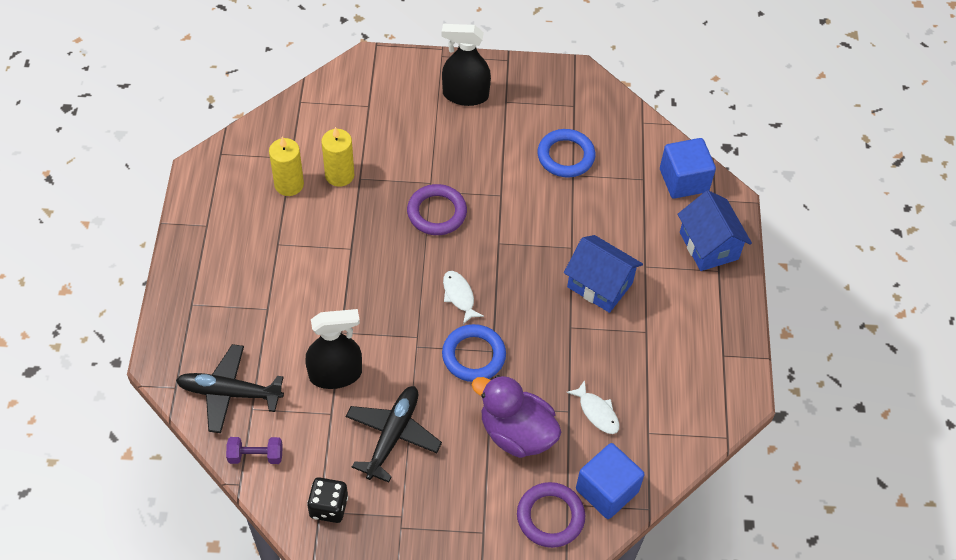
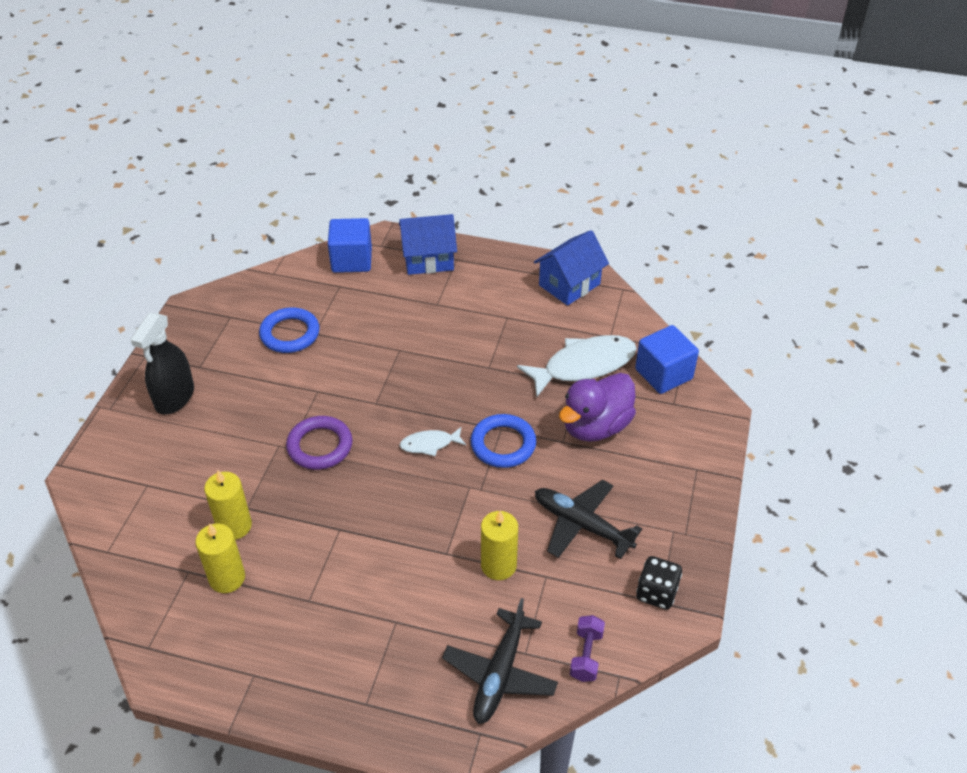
camera: 75 degrees left, 10 degrees down
(335, 374) = (498, 565): black spray bottle -> yellow candle
(550, 517) = (685, 417): purple ring -> none
(597, 412) = (583, 366): white fish -> white fish, size x1.98
(599, 285) = (448, 338): blue house -> blue house (569, 284)

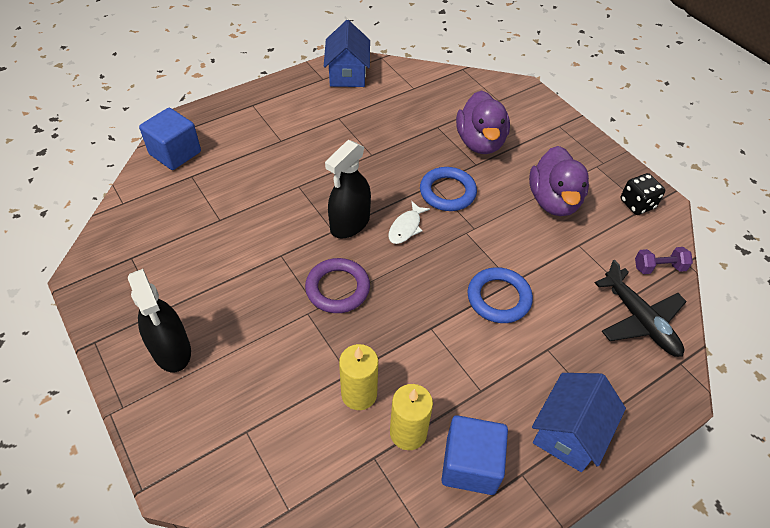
camera: 50 degrees left, 5 degrees up
(290, 334) = (201, 234): blue ring -> blue ring (499, 298)
(394, 407) = (350, 223): none -> black spray bottle
(428, 259) = (233, 117): blue house -> blue house (569, 433)
(498, 565) = (548, 262): yellow candle -> none
(582, 525) = (553, 201): black plane -> purple duck
(583, 366) = (424, 114): white fish -> none
(586, 655) = (658, 267): purple dumbbell -> purple dumbbell turned 60 degrees counterclockwise
(663, 374) = (471, 88): blue cube -> blue cube (470, 465)

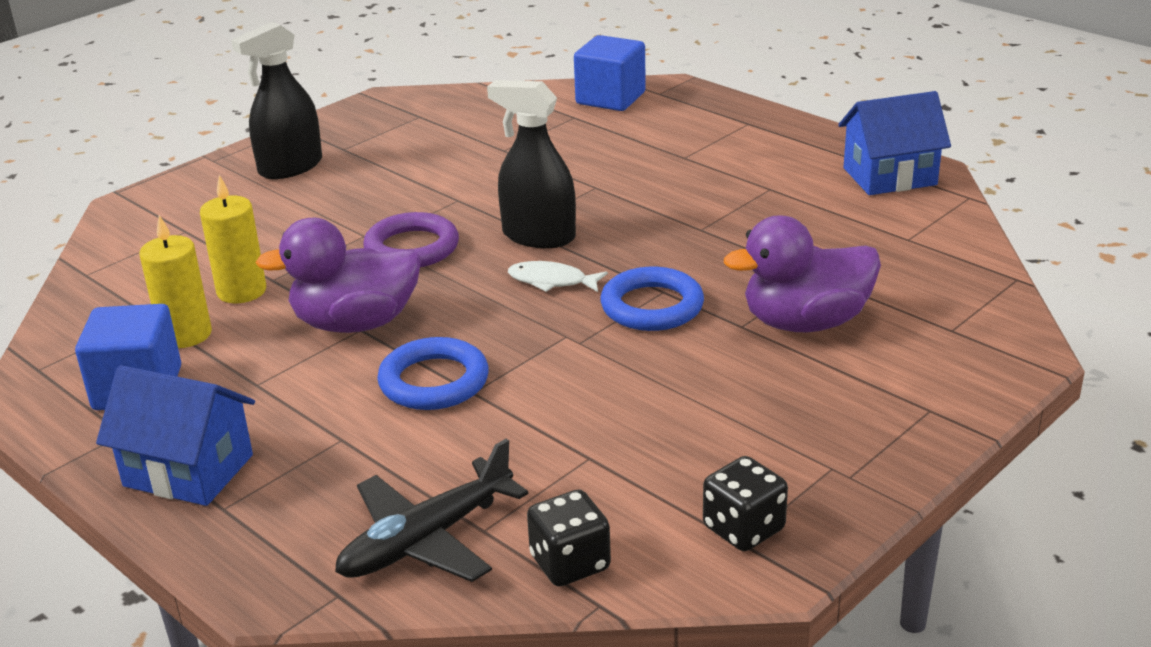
camera: 80 degrees right, 20 degrees down
(553, 201) = (692, 419): purple duck -> purple duck (356, 323)
(658, 267) = (570, 563): purple dumbbell -> black dice

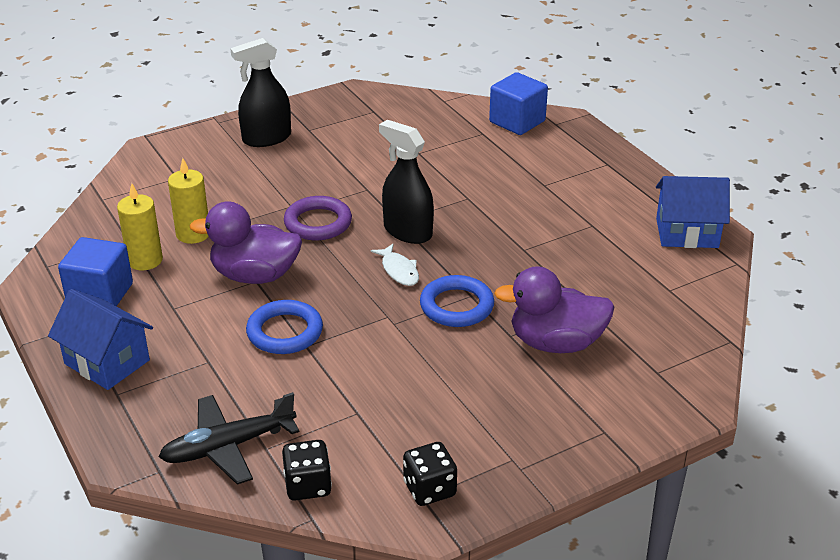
camera: 15 degrees right, 5 degrees up
(552, 281) = (399, 270): white fish -> white fish turned 150 degrees counterclockwise

